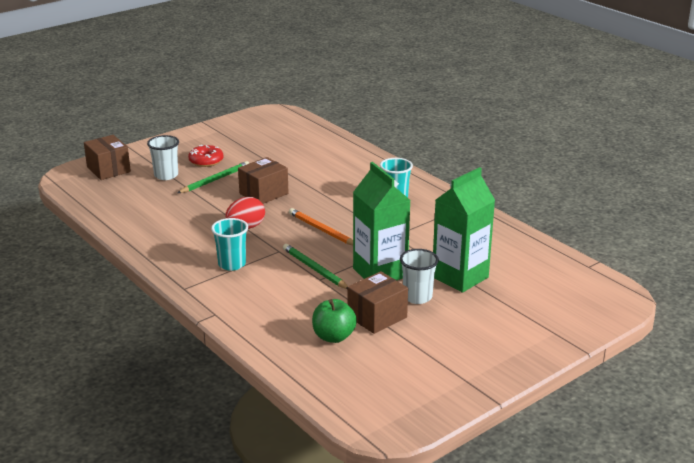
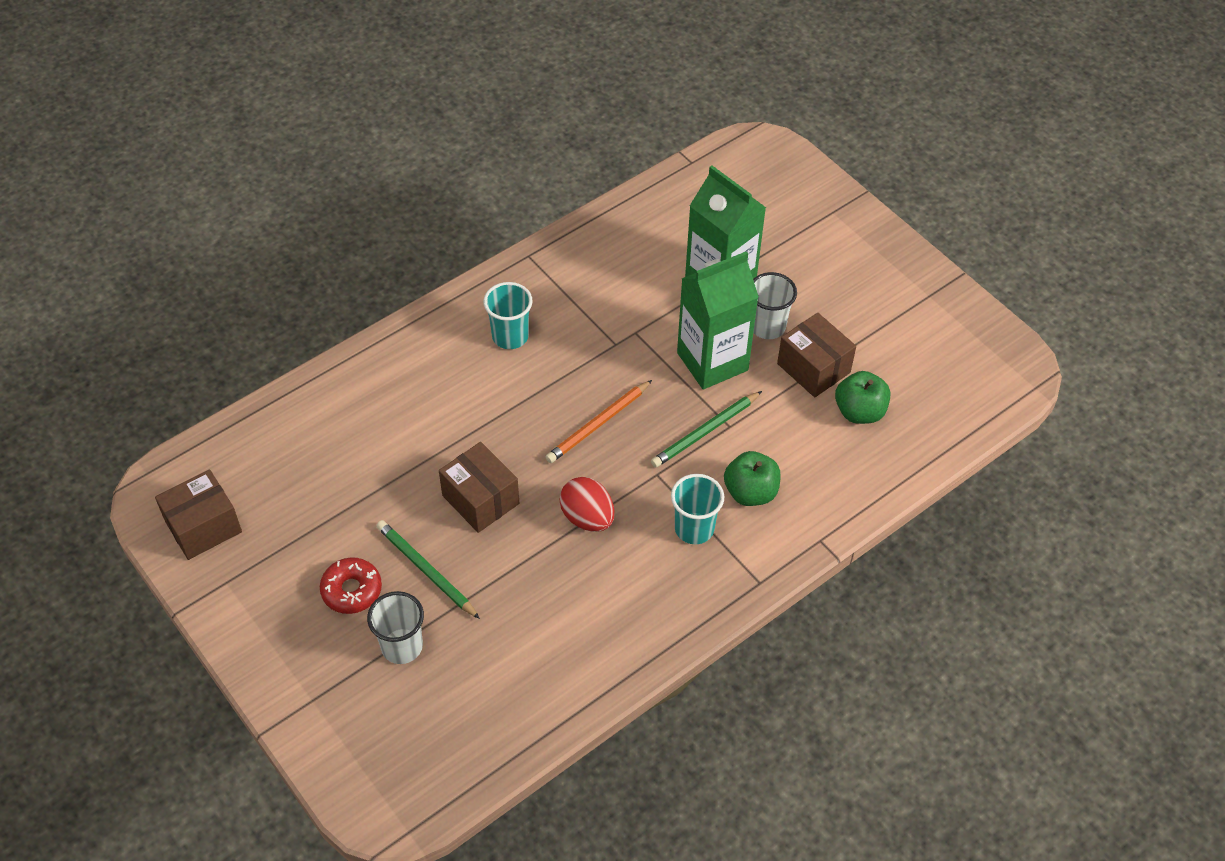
camera: 90 degrees left, 25 degrees up
(108, 169) = (368, 744): brown box -> brown box (203, 527)
(260, 286) = (750, 492): none -> green apple

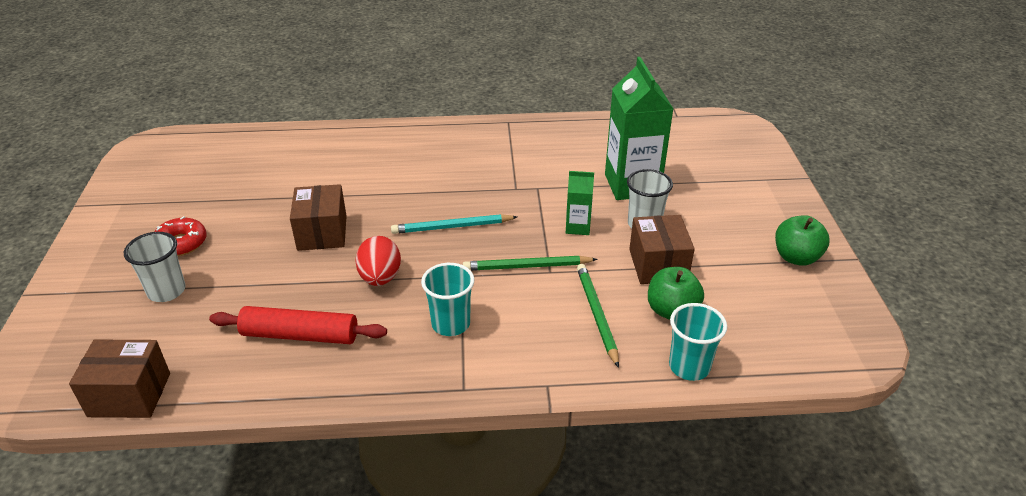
camera: 35 degrees right, 15 degrees down
(203, 527) = (149, 171): brown box -> brown box (129, 395)
(426, 571) = (238, 255): green pencil -> green pencil (596, 315)
(510, 336) = (448, 156): turquoise cup -> turquoise cup (689, 367)
(576, 615) = (300, 335): none -> red rolling pin
(598, 424) = (452, 227): orange pencil -> turquoise pencil
(712, 361) = (578, 227): green carton -> green carton, size x0.49
(750, 492) = (522, 322): green apple -> green apple (796, 257)

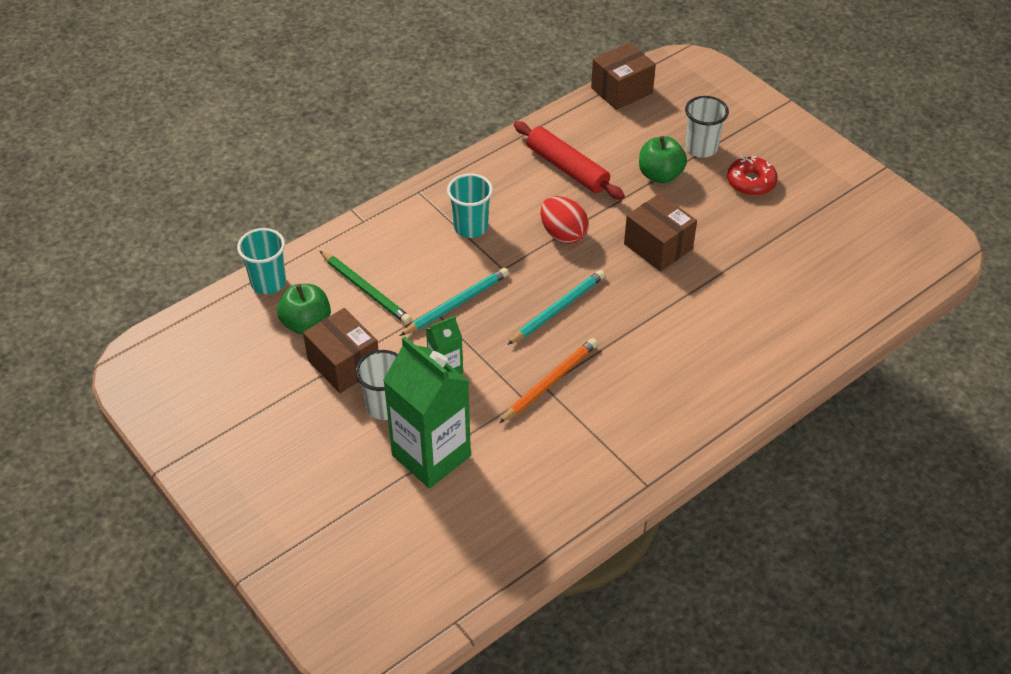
camera: 145 degrees right, 10 degrees up
(300, 335) = (567, 168): red rolling pin -> red rolling pin turned 75 degrees clockwise
(509, 188) = (549, 382): none -> orange pencil
(527, 266) = (456, 304): green pencil -> turquoise pencil
(796, 257) = (217, 441): green apple -> green apple (660, 175)

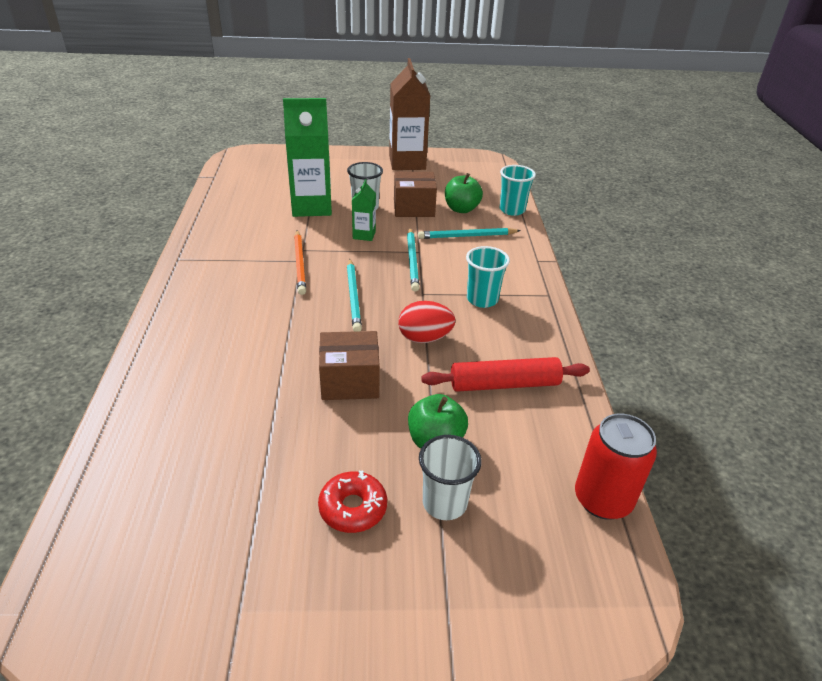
camera: 125 degrees right, 10 degrees down
(218, 443) = (407, 162): none -> brown carton
(366, 289) = (467, 236): green pencil -> turquoise pencil
(621, 90) = (602, 499): brown box -> red can

